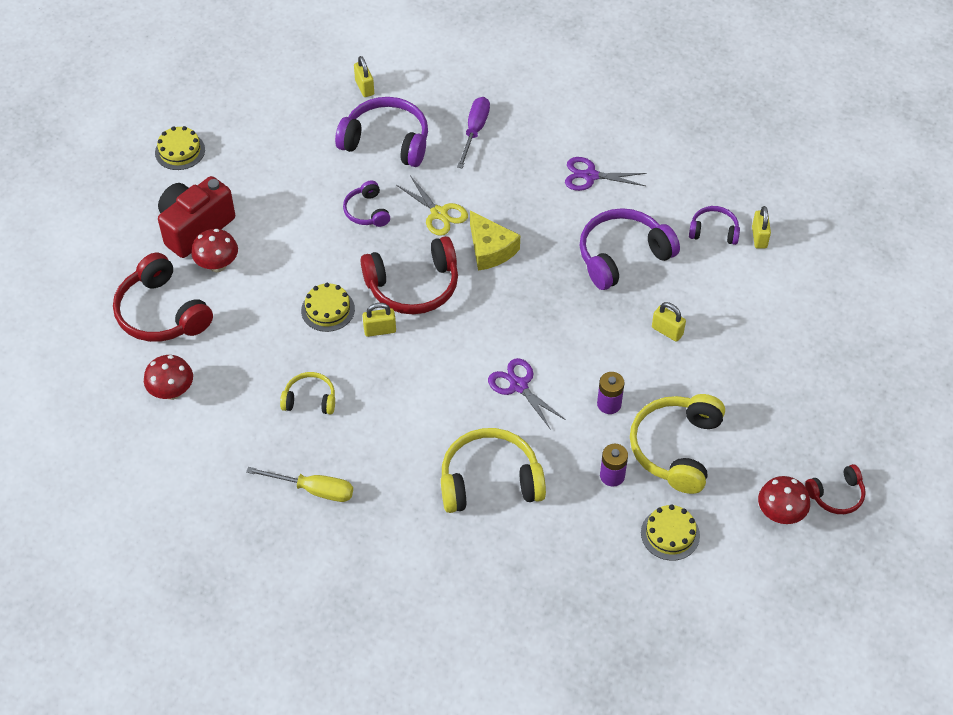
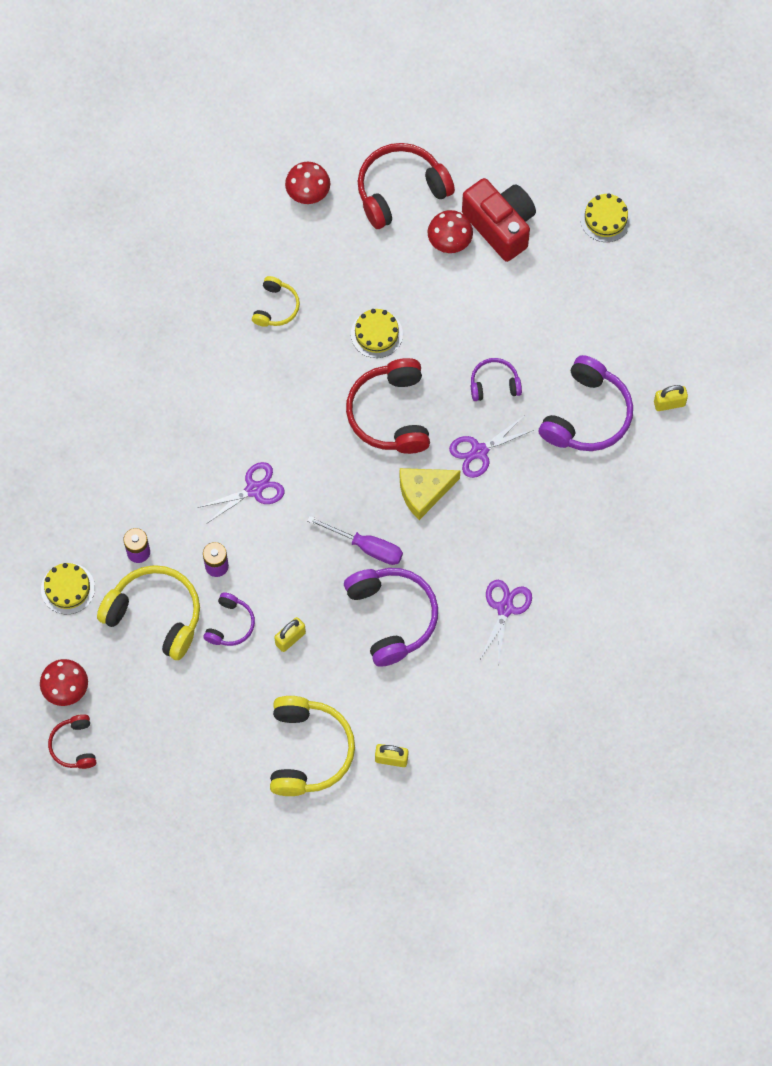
camera: 100 degrees right, 15 degrees up
(313, 490) = (179, 300): yellow screwdriver -> none
(380, 330) = (343, 377): yellow padlock -> none
(439, 213) = (479, 451): yellow scissors -> purple scissors
(475, 131) = (588, 504): purple screwdriver -> purple screwdriver (366, 547)
(490, 481) = (156, 446): yellow headphones -> yellow headphones (308, 751)
(714, 231) = (408, 715): purple headphones -> purple headphones (230, 624)

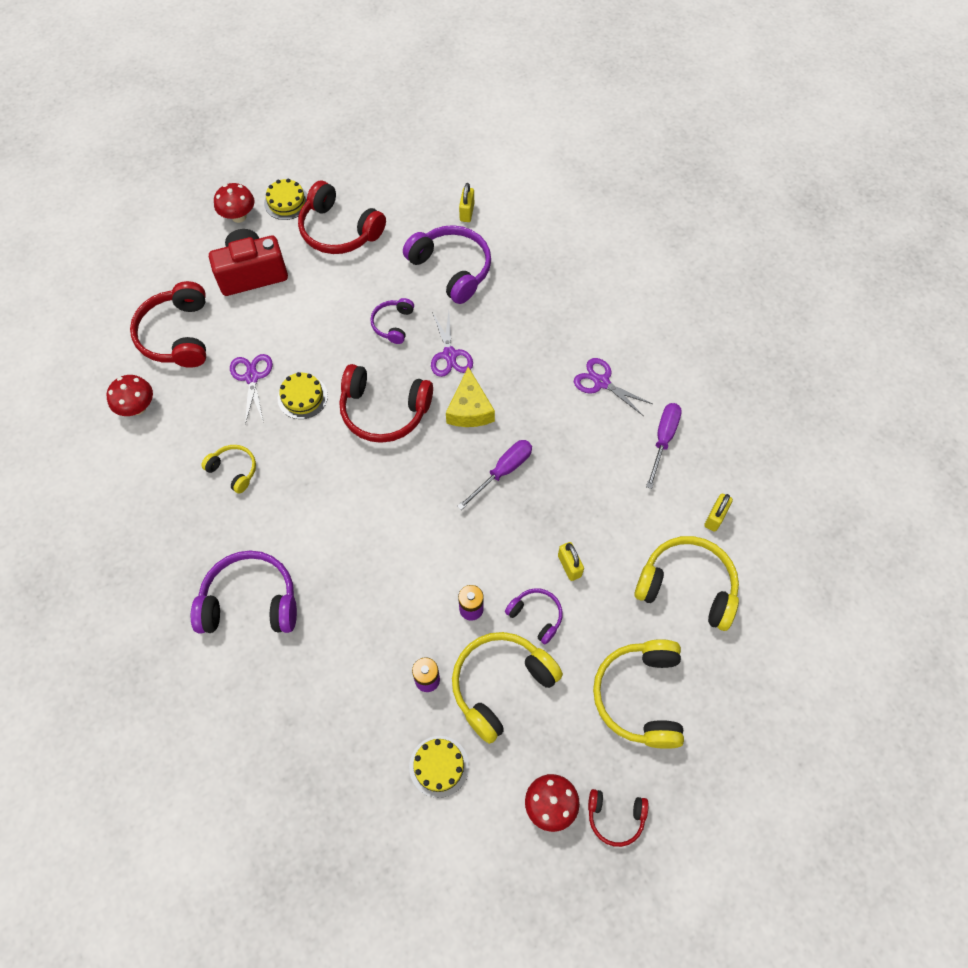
camera: 70 degrees left, 5 degrees down
(187, 737) = (640, 696): none -> yellow headphones
(254, 489) = (407, 549): purple scissors -> purple scissors (252, 377)
(392, 617) = (578, 473): purple headphones -> purple headphones (250, 602)
(449, 242) = (246, 314): red mushroom -> red mushroom (239, 216)
(460, 687) = (663, 440): none -> purple screwdriver
(590, 286) = (339, 230): none -> red headphones

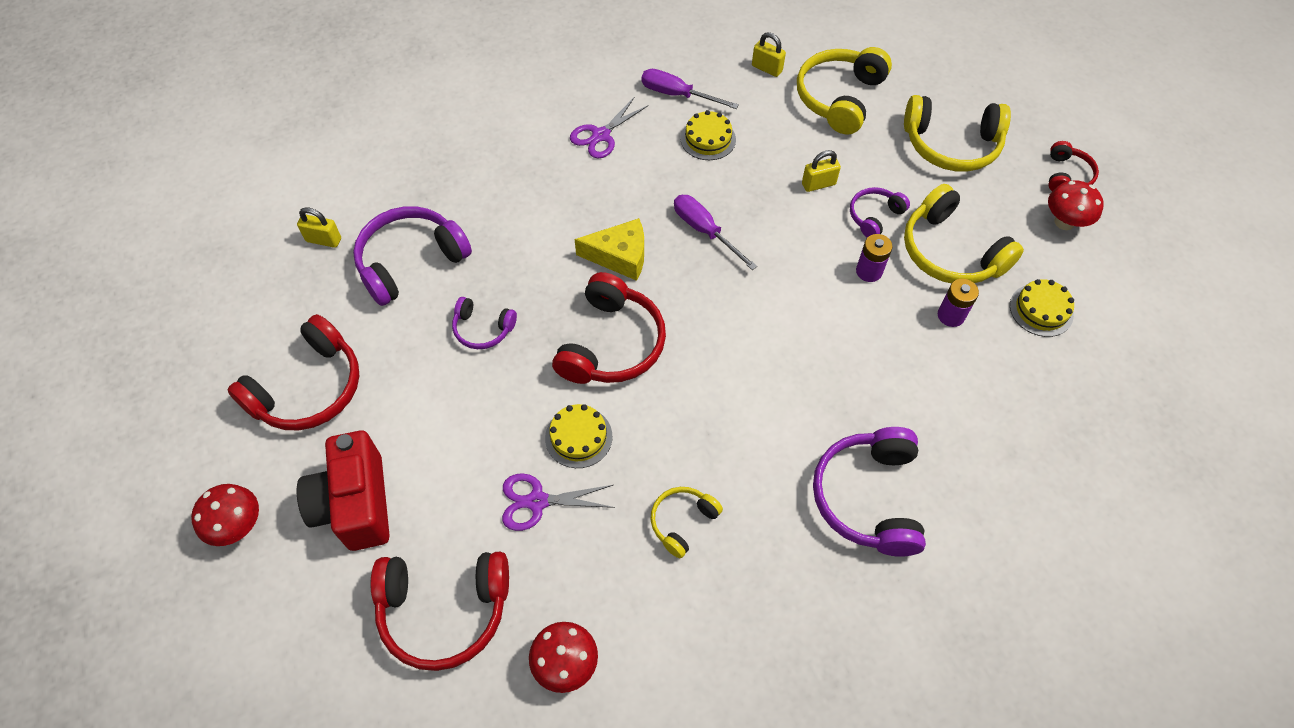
camera: 85 degrees left, 5 degrees down
(286, 202) = (232, 458): yellow cake -> yellow cake (708, 139)
(450, 355) = (541, 271): purple scissors -> none

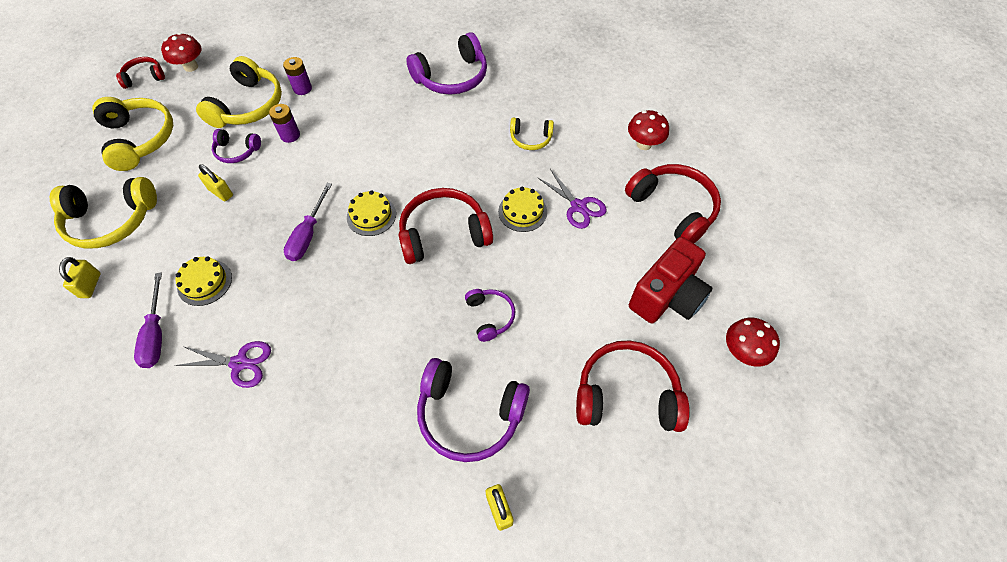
camera: 125 degrees left, 0 degrees up
(620, 256) = (365, 272): yellow cheese -> none
(1041, 310) = (273, 56): yellow cake -> yellow cake (371, 215)

